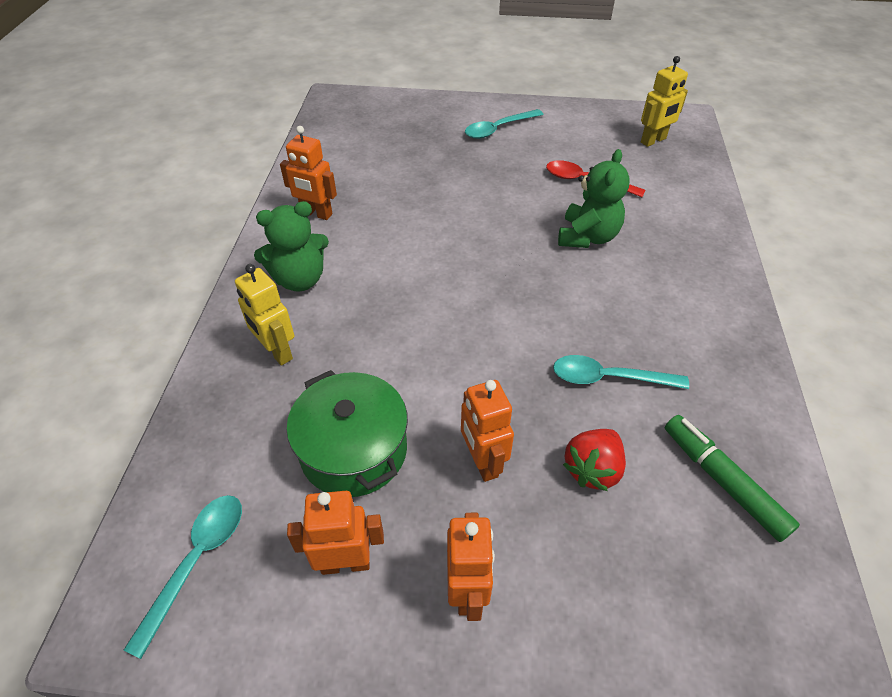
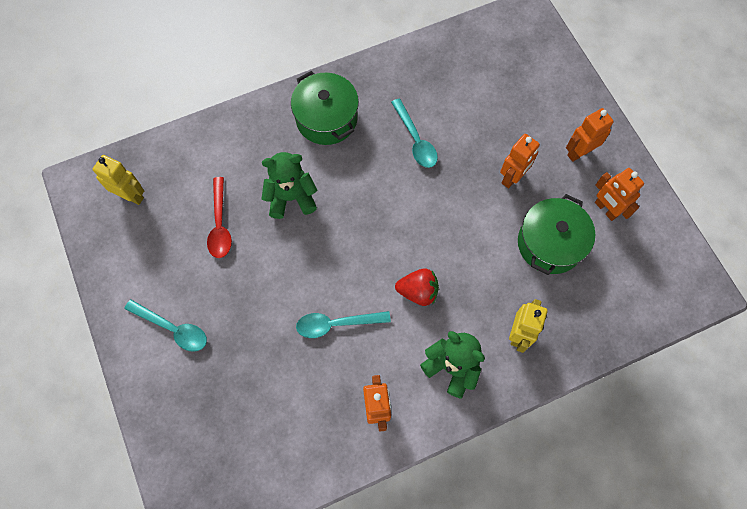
camera: 120 degrees left, 20 degrees up
(197, 561) = (654, 276): turquoise spoon -> turquoise spoon (336, 324)
(592, 469) = (481, 126): red strawberry -> red strawberry (418, 291)
(687, 304) = (326, 118): none -> green pot
(723, 482) = (449, 70): green marker -> none

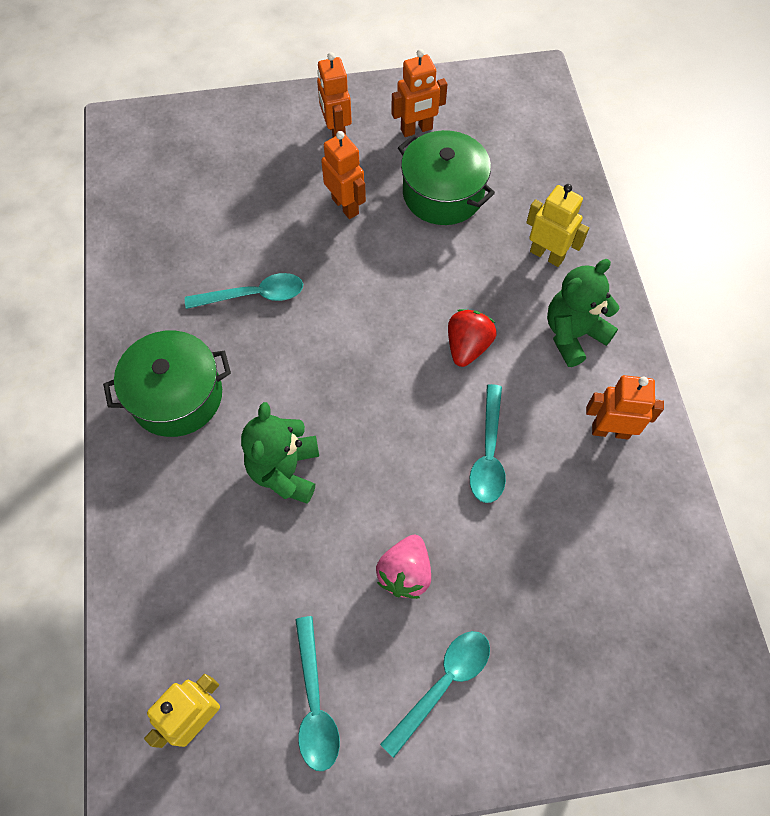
camera: 75 degrees left, 5 degrees down
(149, 257) = (315, 703): none -> turquoise spoon
(220, 225) = (295, 581): red spoon -> none
(239, 289) = (405, 573): none -> pink strawberry

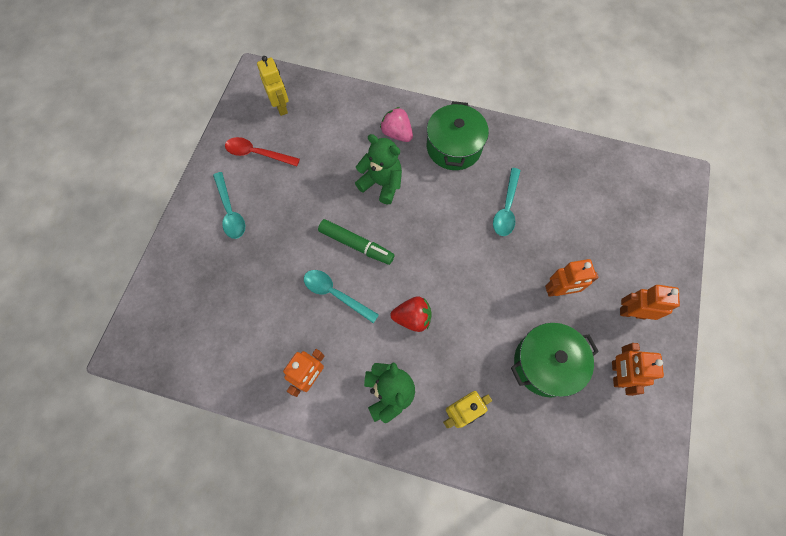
camera: 115 degrees right, 5 degrees up
(315, 703) = (257, 153): turquoise spoon -> red spoon
(402, 461) = (356, 244): none -> green marker
(405, 573) = (293, 218): pink strawberry -> pink strawberry (397, 133)
(467, 346) = (412, 318): red strawberry -> red strawberry turned 45 degrees counterclockwise

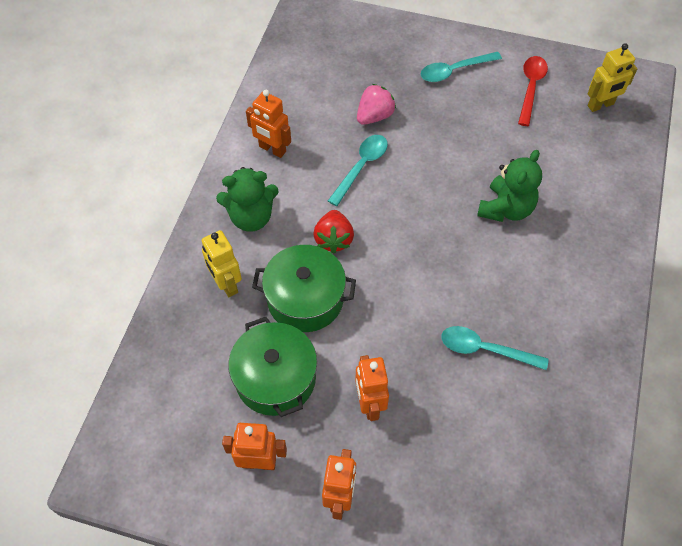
camera: 90 degrees right, 10 degrees down
(356, 244) = (422, 184): green marker -> none
(397, 133) = (582, 225): pink strawberry -> pink strawberry (374, 116)
(454, 147) = (572, 290): green pot -> green pot (305, 299)

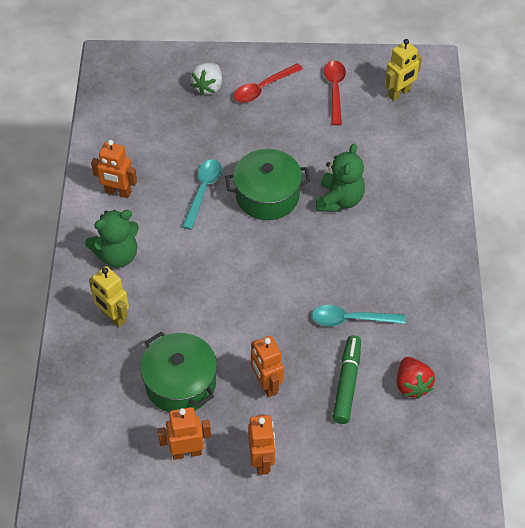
camera: 15 degrees left, 5 degrees down
(305, 299) = (186, 313): green pot -> green pot (267, 195)
(333, 239) = (197, 258): red strawberry -> red strawberry (412, 385)
(374, 116) = (202, 143): pink strawberry -> none
(397, 58) = (208, 87): none -> white strawberry
(454, 71) = (262, 88): turquoise spoon -> red spoon
(461, 425) = (347, 383): none -> green marker

